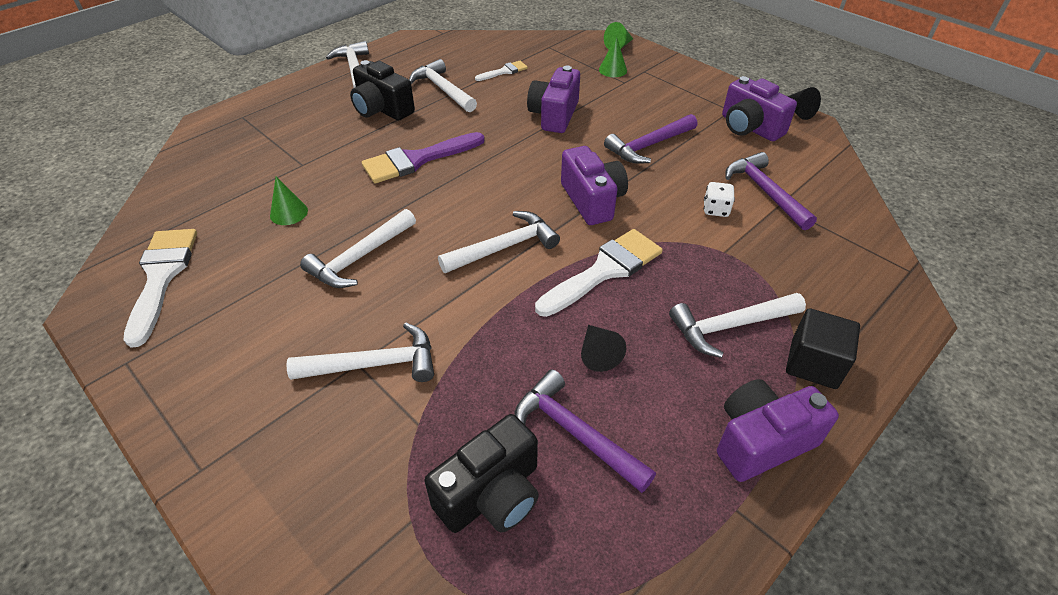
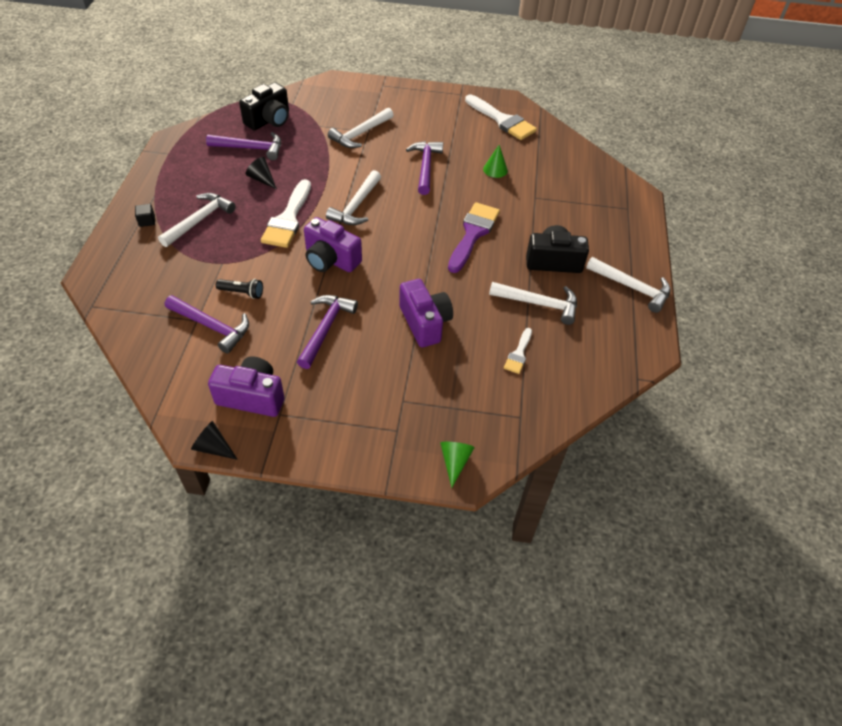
camera: 140 degrees right, 5 degrees up
(359, 258) = (425, 167): white hammer -> purple hammer
(491, 494) = (269, 120): black camera -> black camera turned 150 degrees counterclockwise
(612, 70) = (427, 414): green cone -> none
(716, 209) = (242, 292): white dice -> black flashlight
(761, 441) = (165, 178): purple camera -> none
(813, 364) = (147, 221): black cube -> black cube, size x0.53

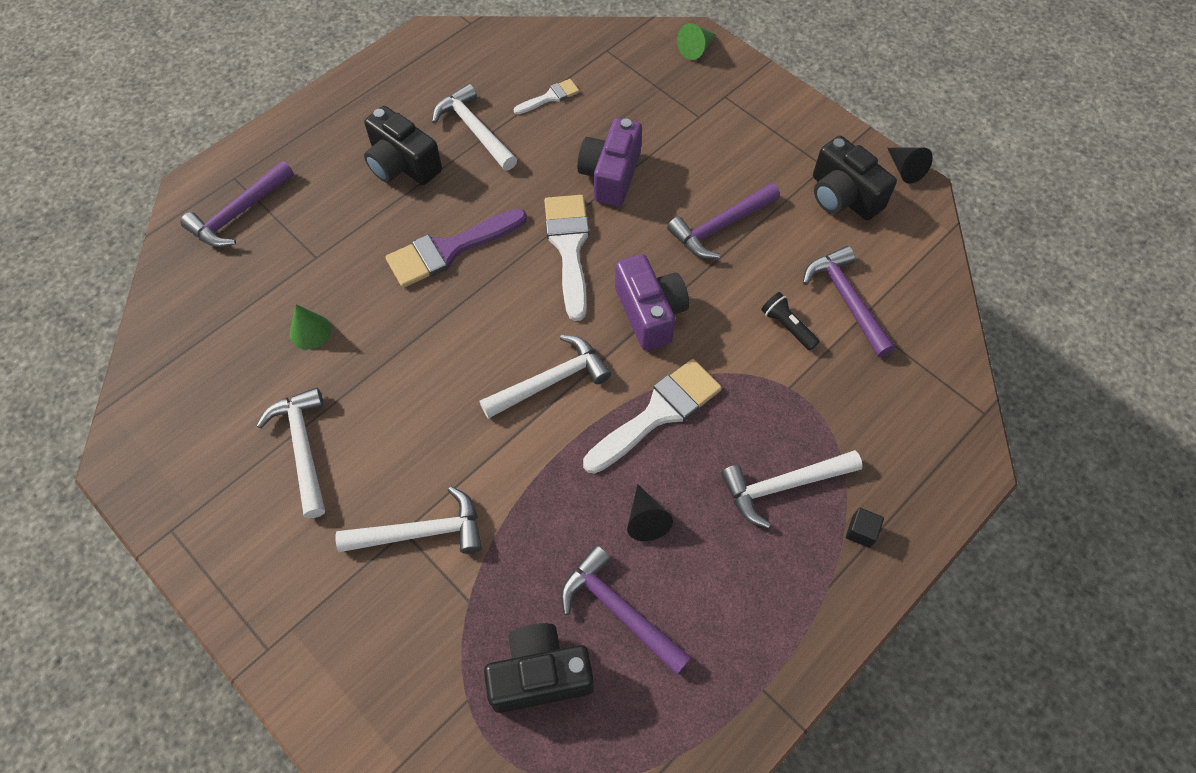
camera: 140 degrees left, 10 degrees up
(252, 397) = (843, 196): purple camera -> black camera
(425, 167) = (394, 396): purple hammer -> purple hammer (239, 214)
(502, 120) = (186, 421): white brush -> white brush (569, 247)
(632, 288) = (362, 93): white hammer -> white hammer (303, 447)

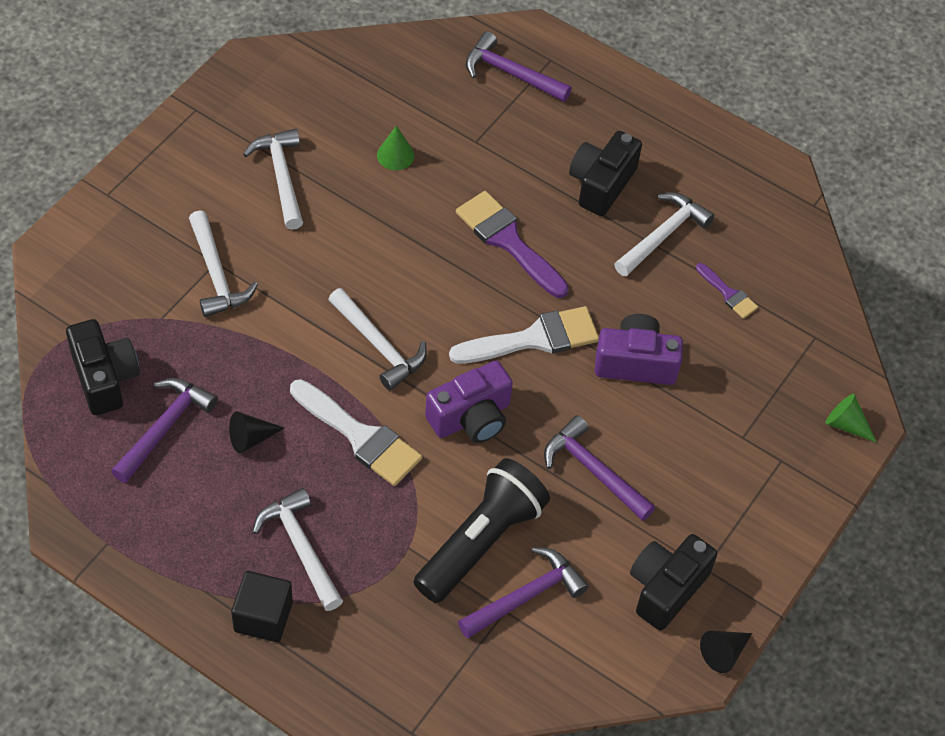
camera: 75 degrees right, 5 degrees down
(303, 447) = (281, 176): white hammer -> white hammer turned 75 degrees counterclockwise
(550, 97) = (728, 294): white brush -> purple brush
(787, 326) = (480, 541): black flashlight -> black flashlight, size x2.35
(861, 532) = (263, 617): black cube -> black cube, size x1.90

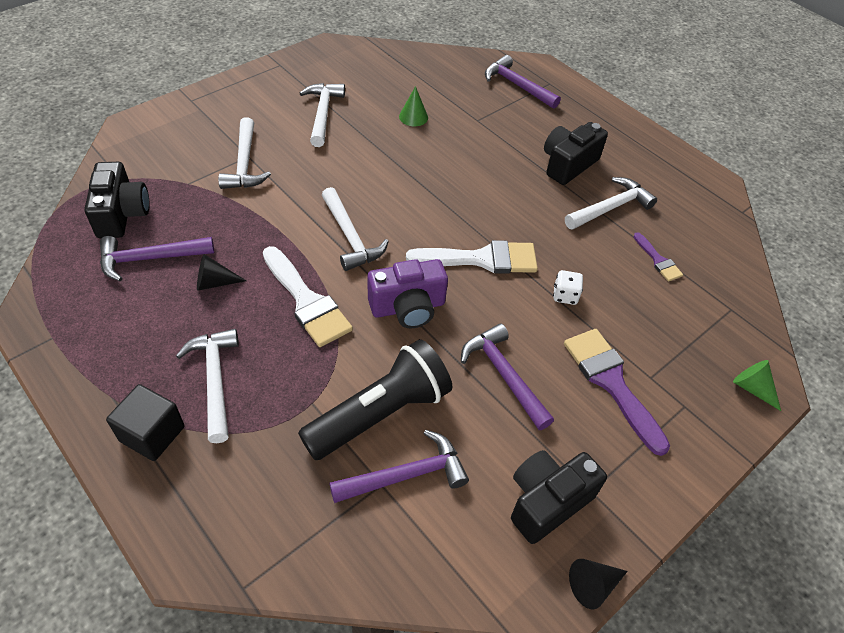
camera: 15 degrees right, 5 degrees down
(165, 427) = (149, 259): purple hammer -> purple hammer turned 150 degrees counterclockwise
(508, 241) = (482, 187): purple brush -> purple brush (611, 382)
(635, 363) = (565, 295): purple camera -> white dice

